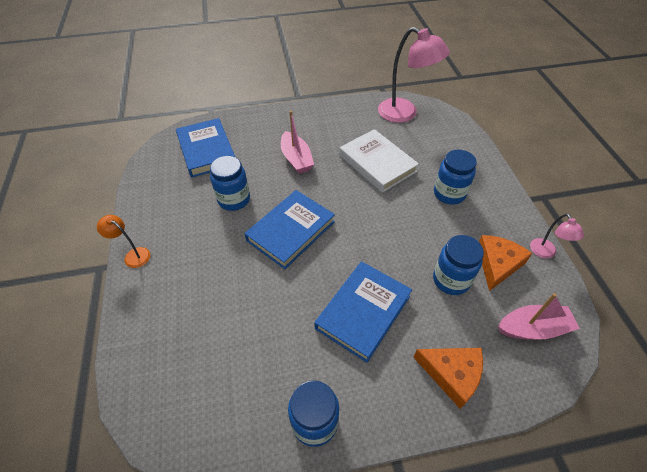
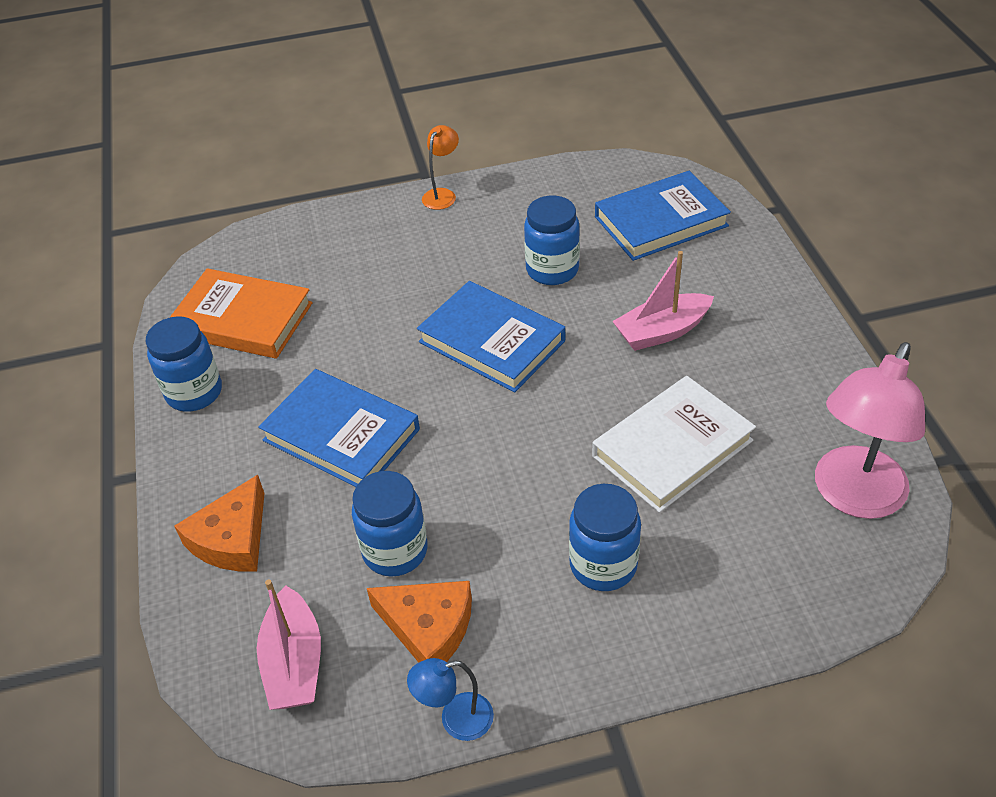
camera: 90 degrees right, 5 degrees down
(236, 392) = (242, 319): none -> orange book
(545, 253) = (456, 720): pink lamp -> blue lamp

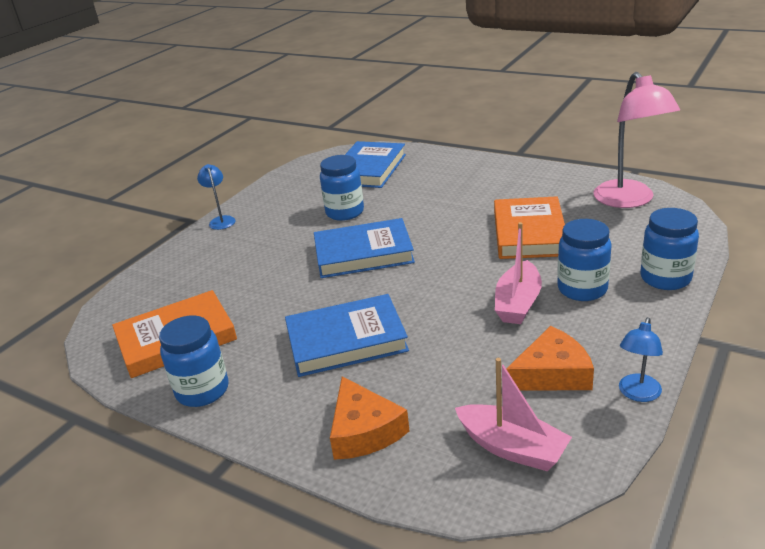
camera: 45 degrees left, 15 degrees down
(395, 551) = (473, 360): blue jar -> blue jar (665, 278)
(442, 194) = (221, 220): orange lamp -> blue lamp
(662, 331) = (444, 201): pink boat -> pink boat (518, 303)
(672, 448) = (529, 233): white book -> orange book

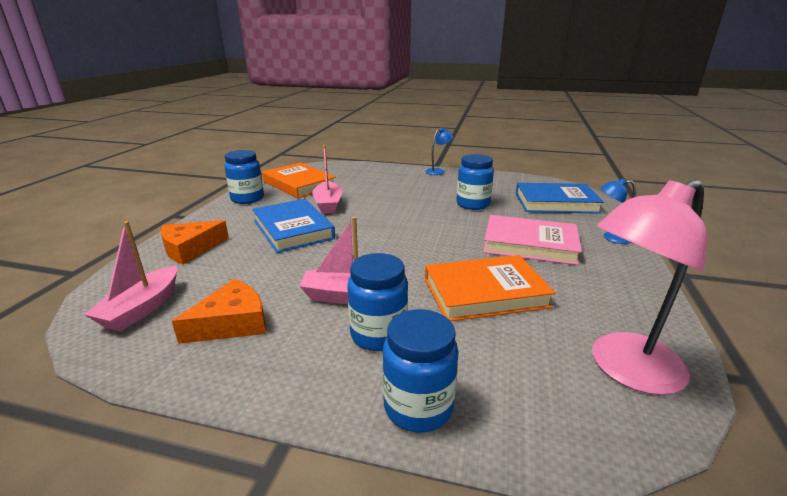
camera: 70 degrees right, 5 degrees down
(279, 311) = (328, 204): none -> pink boat
(363, 253) = (412, 219): blue book -> none
(452, 199) = (530, 244): none -> pink book
(552, 373) = (232, 323): orange cheese -> orange cheese turned 90 degrees counterclockwise
(637, 394) = (183, 380): blue lamp -> blue lamp (611, 237)

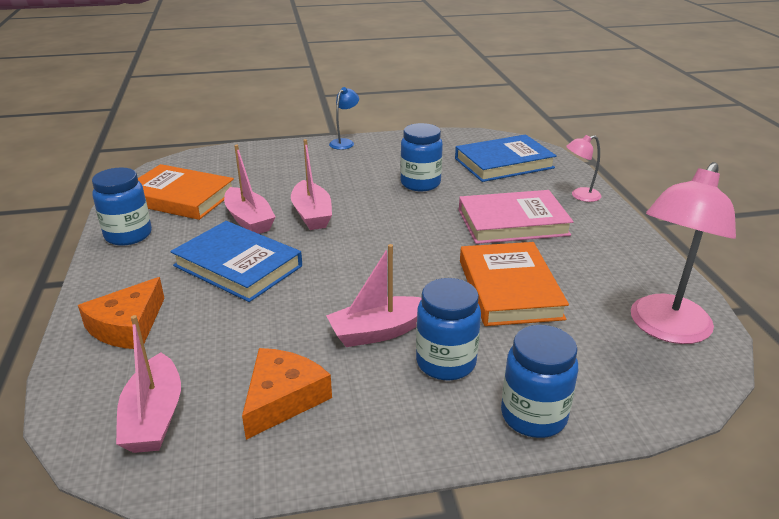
camera: 25 degrees left, 5 degrees up
(373, 209) = (312, 214): none -> pink boat
(485, 293) = (509, 289): orange book -> orange book turned 60 degrees counterclockwise
(611, 237) = (580, 196): blue lamp -> pink lamp

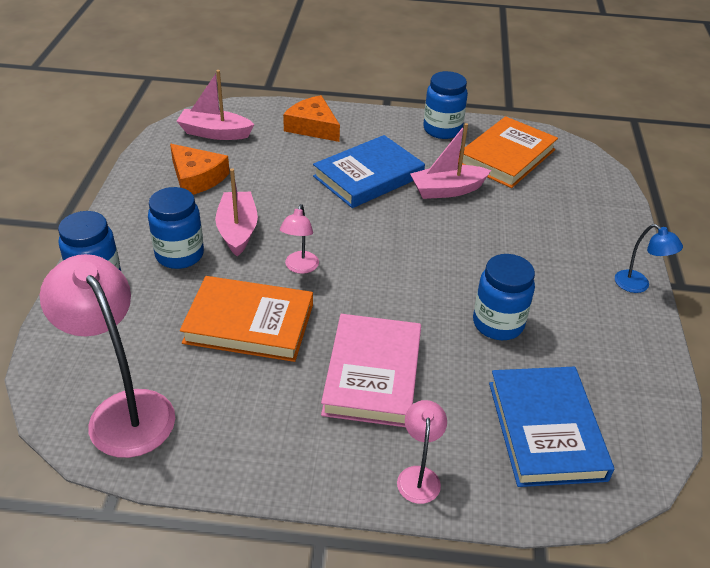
camera: 105 degrees right, 10 degrees up
(312, 214) = (445, 228): pink boat -> none
(414, 278) = (300, 267): none -> pink lamp

